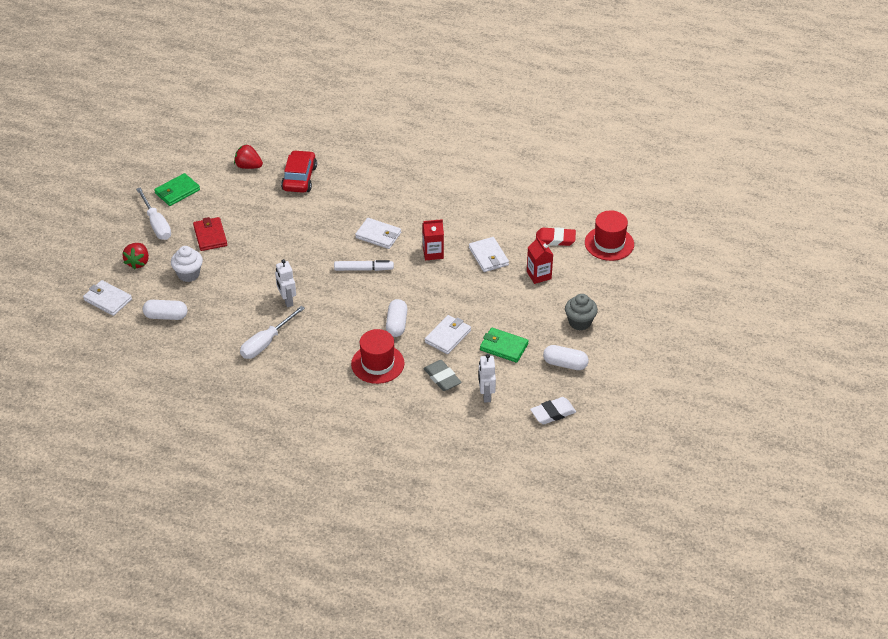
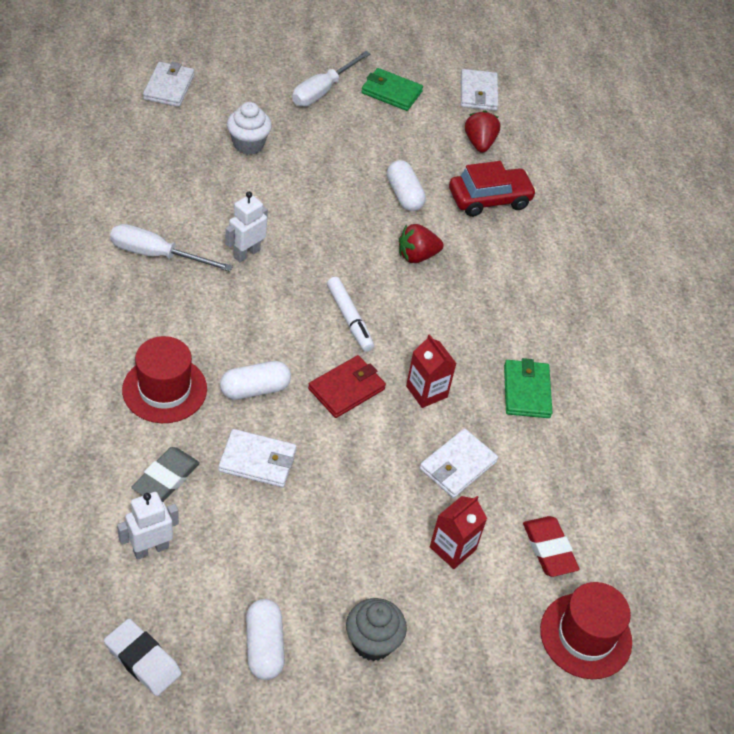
camera: 60 degrees right, 5 degrees up
(138, 262) = (246, 94): red strawberry -> red strawberry (417, 256)
(166, 316) = (163, 145): white capsule -> white capsule (404, 195)
(210, 236) = (329, 144): red wallet -> red wallet (346, 389)
(378, 235) = (427, 316): white wallet -> white wallet (478, 93)
(503, 347) = (266, 543): green wallet -> green wallet (526, 391)

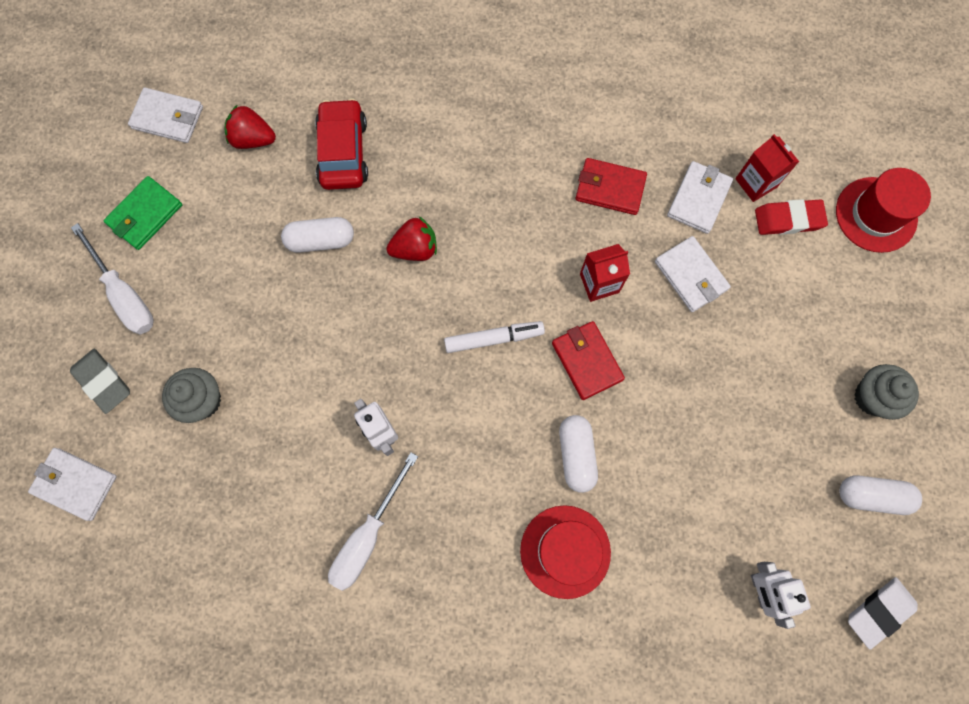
camera: 70 degrees left, 25 degrees up
(166, 478) = (679, 564): grey eraser -> grey eraser (103, 382)
(248, 144) = (202, 400): white cupcake -> grey cupcake
(257, 461) = (666, 467): white wallet -> white wallet (698, 199)
(417, 256) = (415, 249): red strawberry -> red strawberry turned 105 degrees counterclockwise
(452, 548) = (781, 303): red carton -> red carton (756, 183)
(526, 391) = (610, 188): green wallet -> red wallet

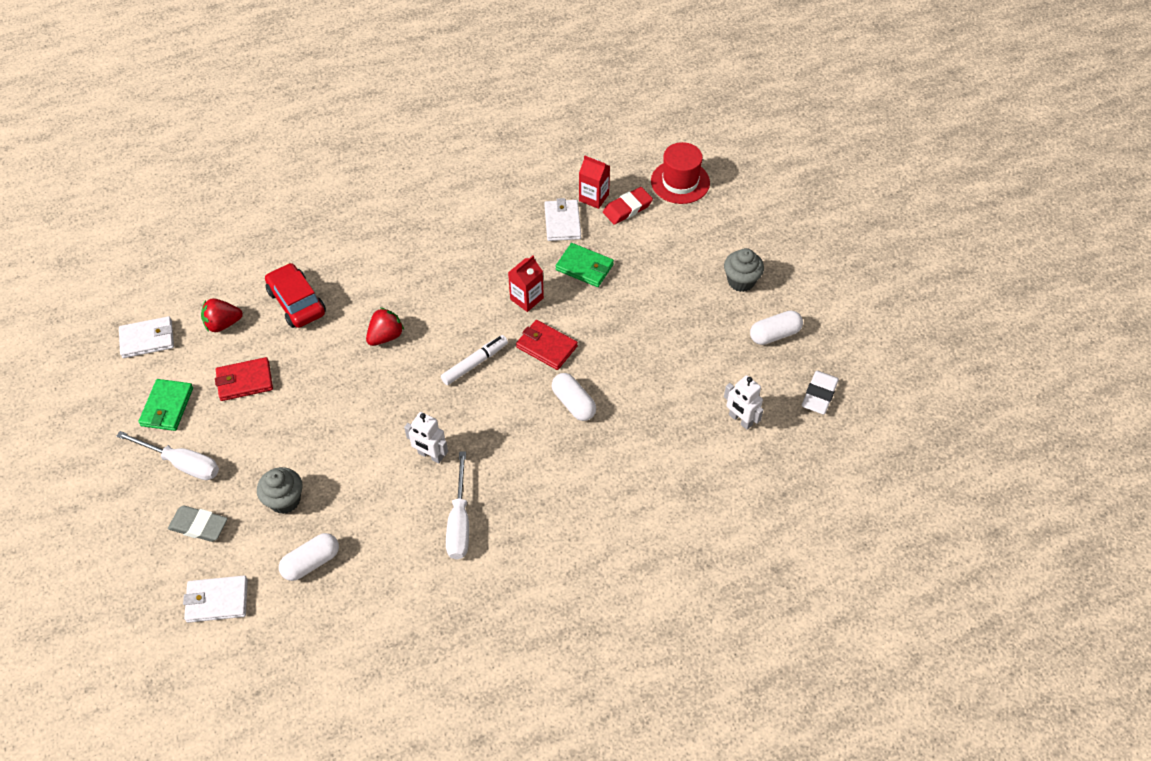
camera: 30 degrees left, 20 degrees down
(320, 240) = (313, 362): white capsule -> white capsule (311, 562)
(565, 551) = (601, 462): red hat -> none
(610, 188) = (499, 242): red wallet -> red wallet (244, 381)
(691, 276) = (584, 267): white wallet -> green wallet

